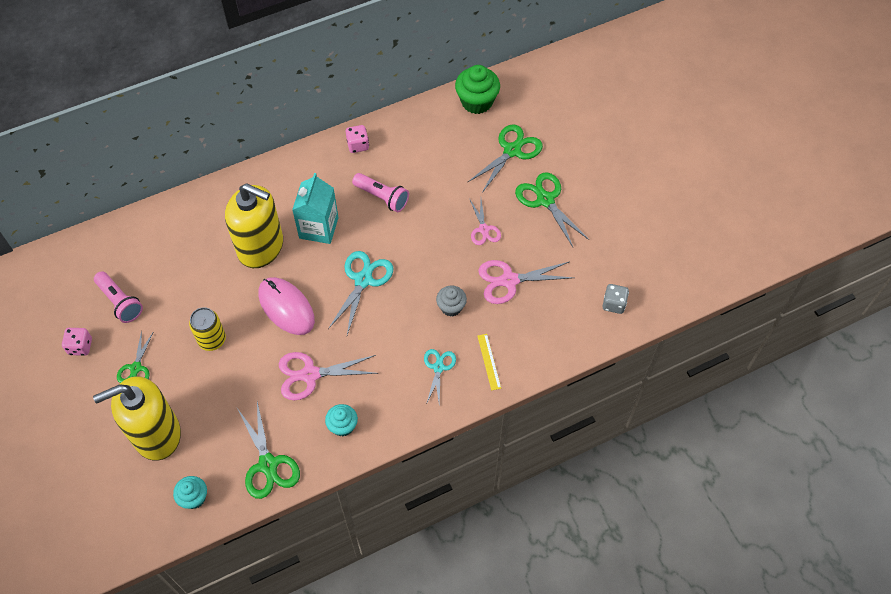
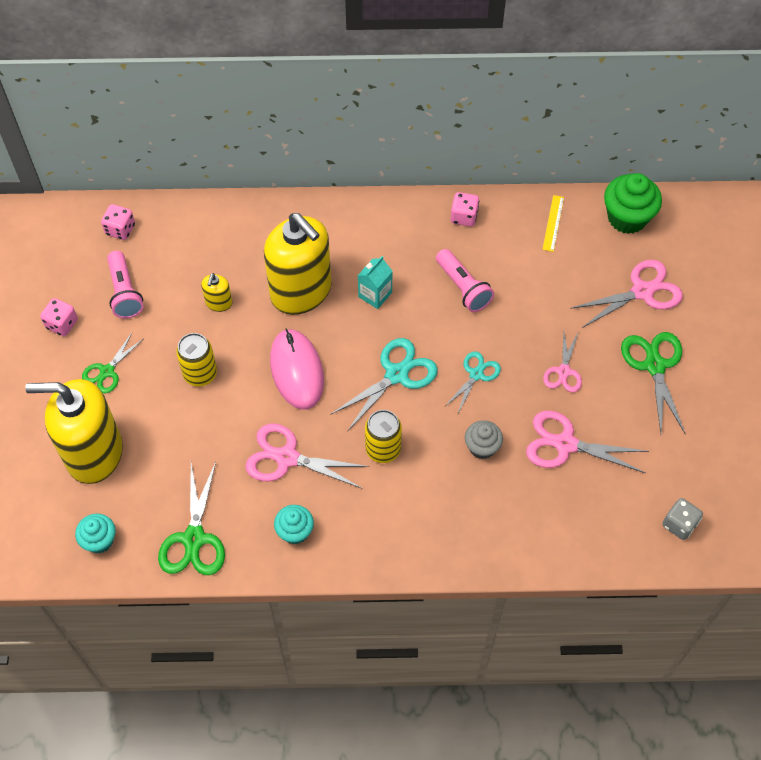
camera: 25 degrees right, 0 degrees up
(92, 255) = (120, 229): none -> pink dice
(200, 281) = (219, 303): none -> yellow soap dispenser
(319, 228) = (375, 295): turquoise carton -> turquoise carton, size x0.61
(379, 338) = (383, 449): none -> yellow can
(438, 367) = (434, 511): turquoise scissors -> turquoise scissors (476, 374)
(489, 361) = (496, 529): yellow ruler -> yellow ruler (553, 223)
(512, 150) = (642, 291): green scissors -> pink scissors

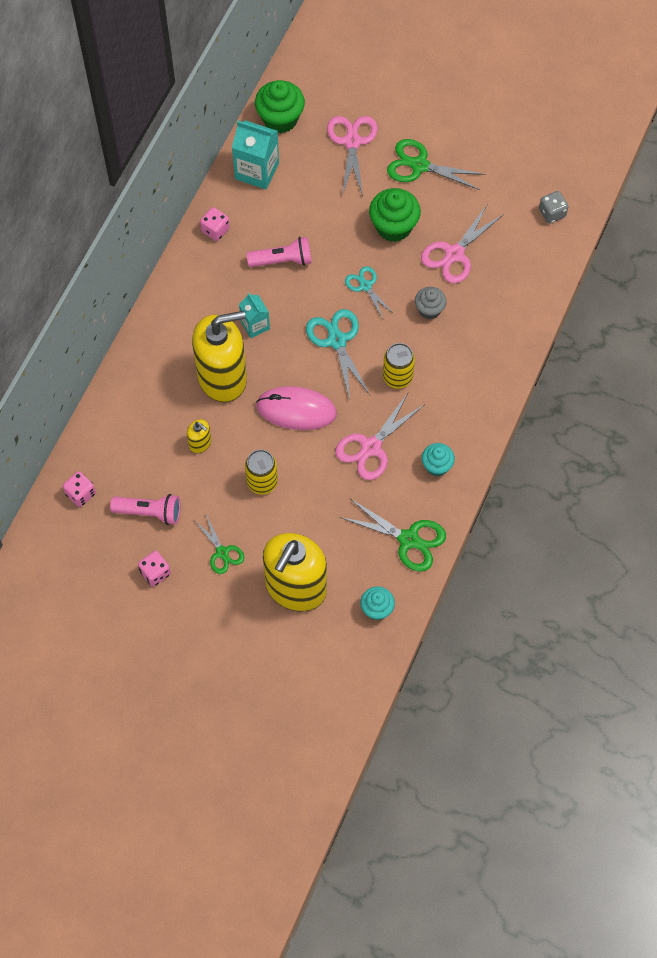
camera: 65 degrees left, 5 degrees up
(553, 223) = (257, 171): yellow ruler -> turquoise carton
(563, 371) = (393, 226): pink scissors -> green cupcake

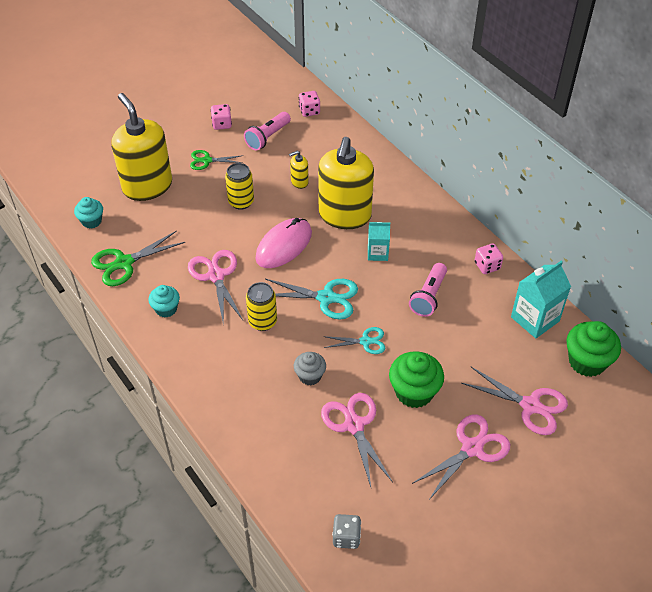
camera: 120 degrees right, 15 degrees down
(419, 165) = (472, 448): green scissors -> pink scissors

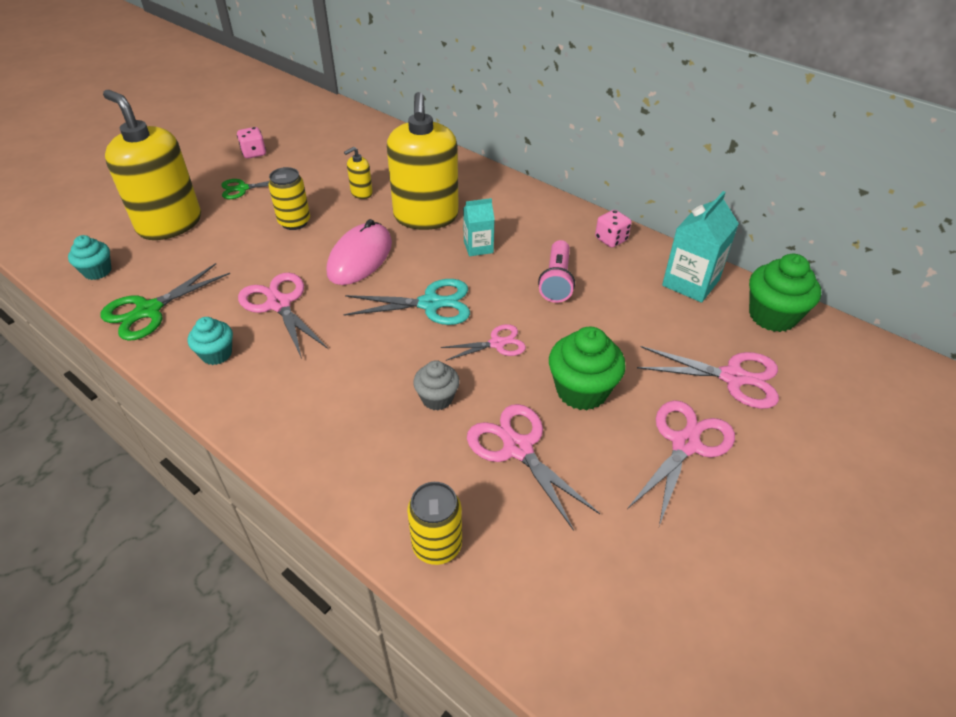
camera: 15 degrees left, 5 degrees down
(262, 321) = (354, 345): yellow can -> yellow can (437, 545)
(267, 137) = (312, 158): pink flashlight -> none
(309, 111) = (354, 129): pink dice -> none
(346, 537) = (562, 612): grey dice -> none
(365, 341) = (497, 343): turquoise scissors -> pink scissors

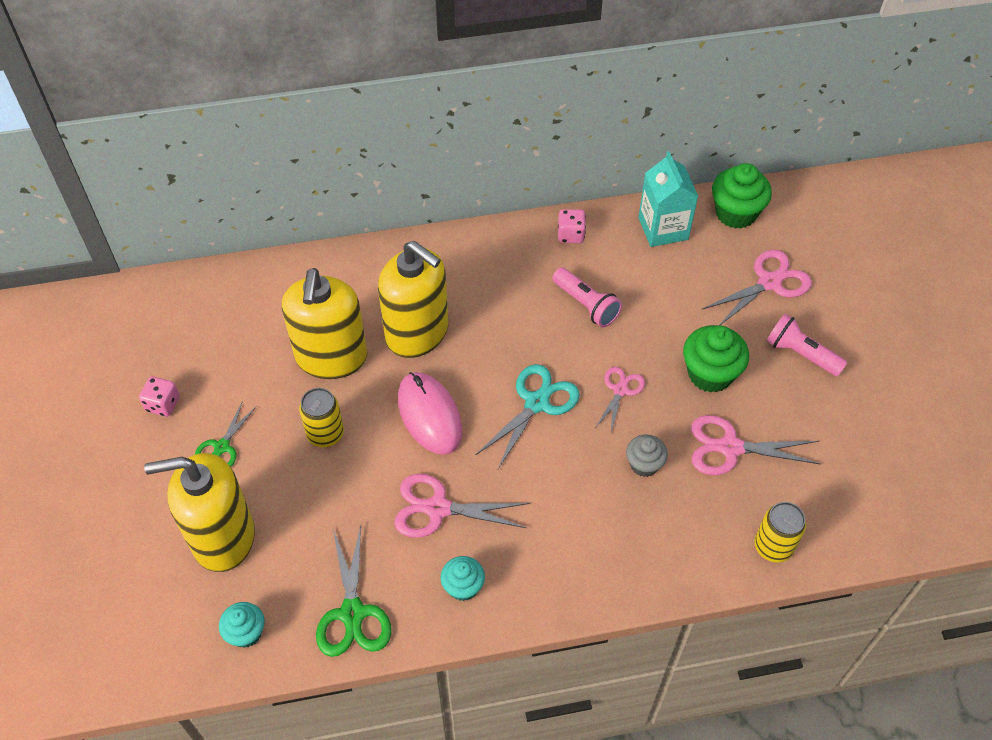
camera: 50 degrees left, 10 degrees up
(361, 193) = (331, 357): yellow soap dispenser -> yellow soap dispenser, size x2.44
(478, 247) = (496, 325): turquoise carton -> none
(685, 444) = (801, 354): pink scissors -> pink flashlight

